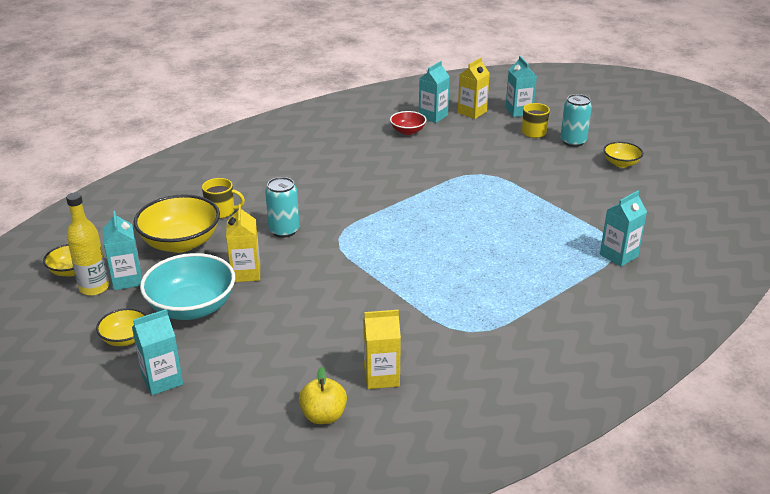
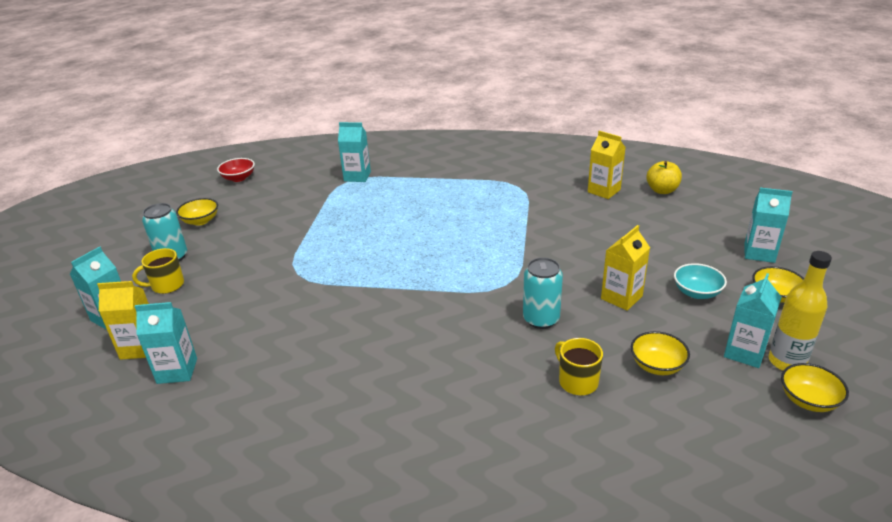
camera: 130 degrees left, 0 degrees up
(181, 243) = (657, 365): yellow bowl -> yellow bowl, size x0.53
(192, 307) = (696, 292): turquoise bowl -> turquoise bowl, size x0.53
(407, 131) = (241, 366): red bowl -> red bowl (238, 178)

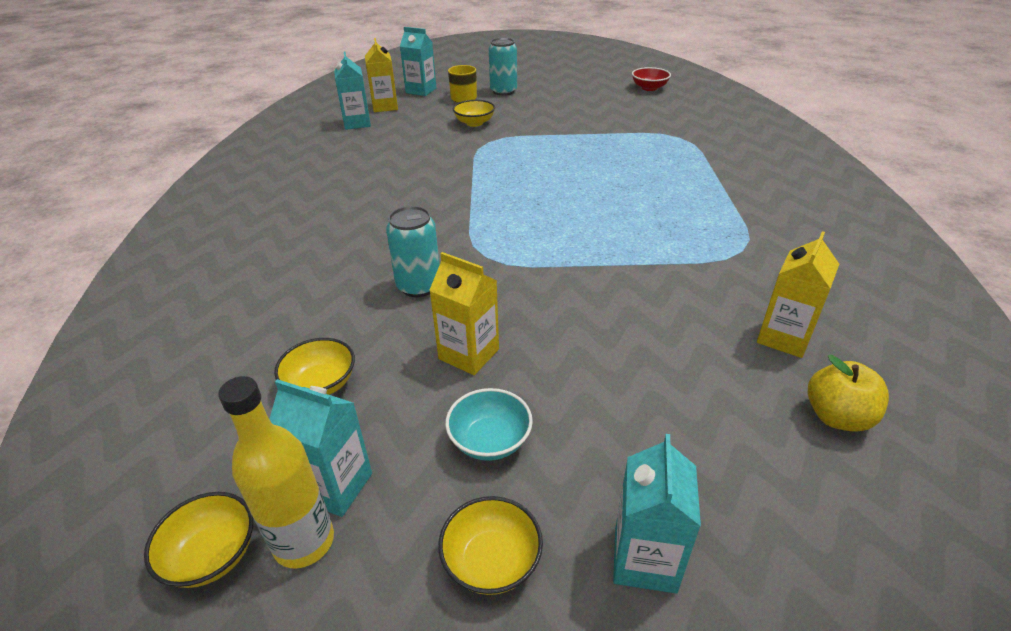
camera: 80 degrees right, 5 degrees up
(201, 221) = (563, 89): yellow bowl -> yellow bowl (474, 123)
(357, 176) = (692, 140): turquoise carton -> none
(577, 381) = (305, 316): yellow mug -> none

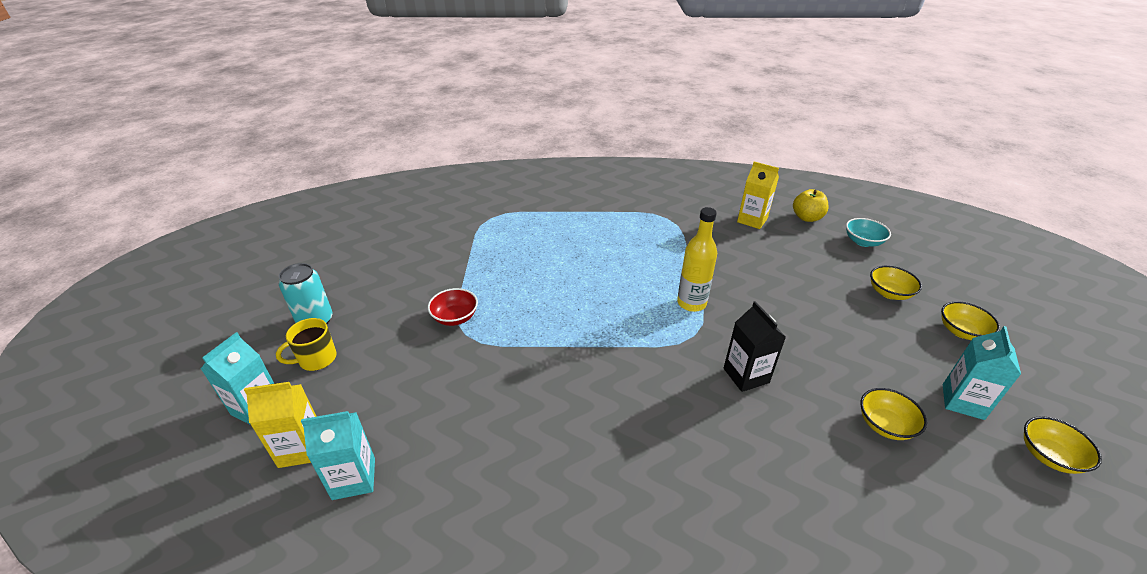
camera: 90 degrees left, 0 degrees up
(304, 542) = (1007, 410): yellow bottle -> yellow bottle (691, 303)
(419, 286) = (746, 375): turquoise can -> black carton
(469, 354) = (816, 343): yellow carton -> none
(474, 123) = (407, 346): yellow bowl -> yellow bowl (889, 293)
(490, 440) = (886, 332): turquoise bowl -> turquoise bowl (863, 242)
(645, 559) = (925, 283): turquoise carton -> none
(649, 88) = (370, 218): red bowl -> red bowl (455, 317)

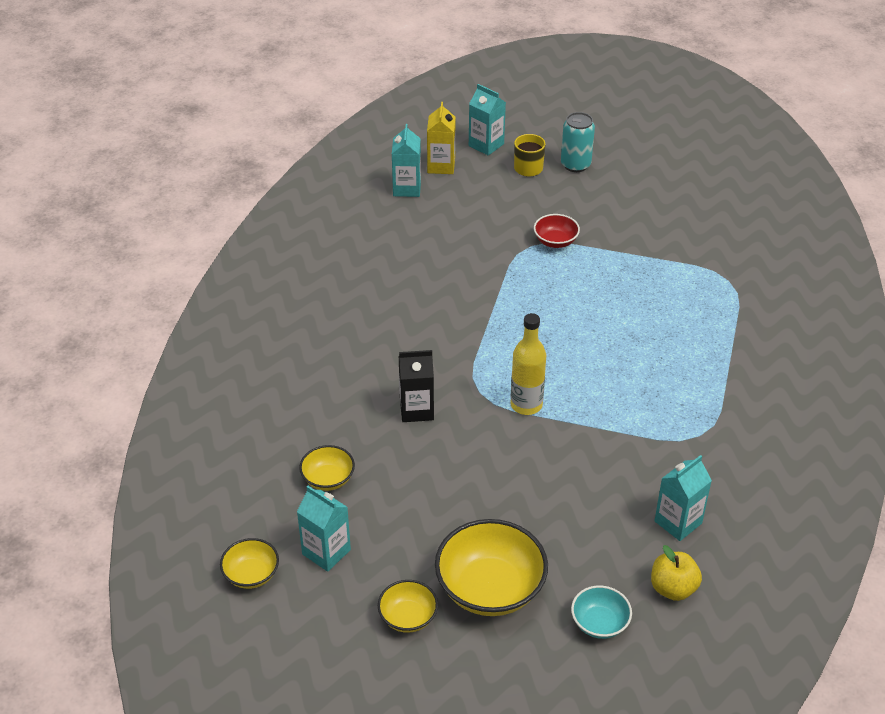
camera: 105 degrees right, 5 degrees up
(752, 220) = (678, 522): yellow carton -> turquoise carton
(889, 293) = (490, 588): yellow bowl -> yellow bowl, size x1.89

